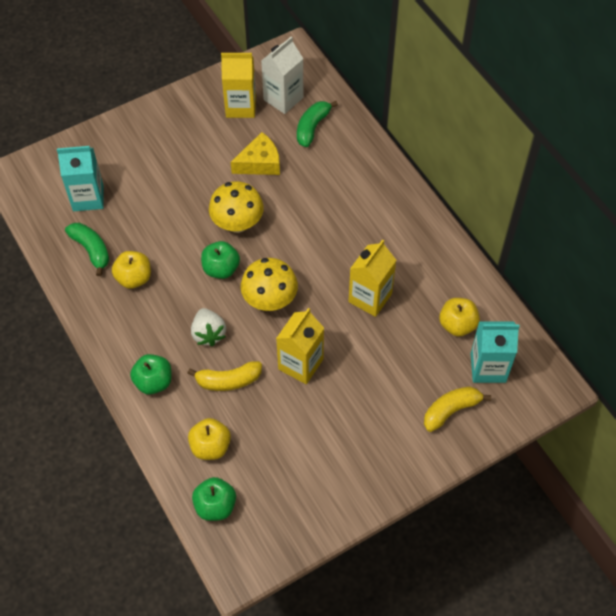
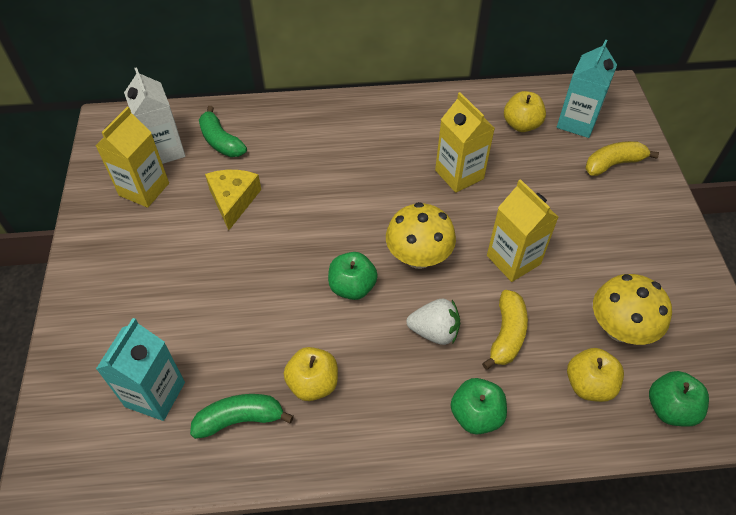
camera: 65 degrees left, 5 degrees down
(237, 223) = (300, 249): yellow mushroom -> yellow mushroom (620, 328)
(451, 410) = (613, 164): yellow banana -> yellow banana turned 75 degrees clockwise

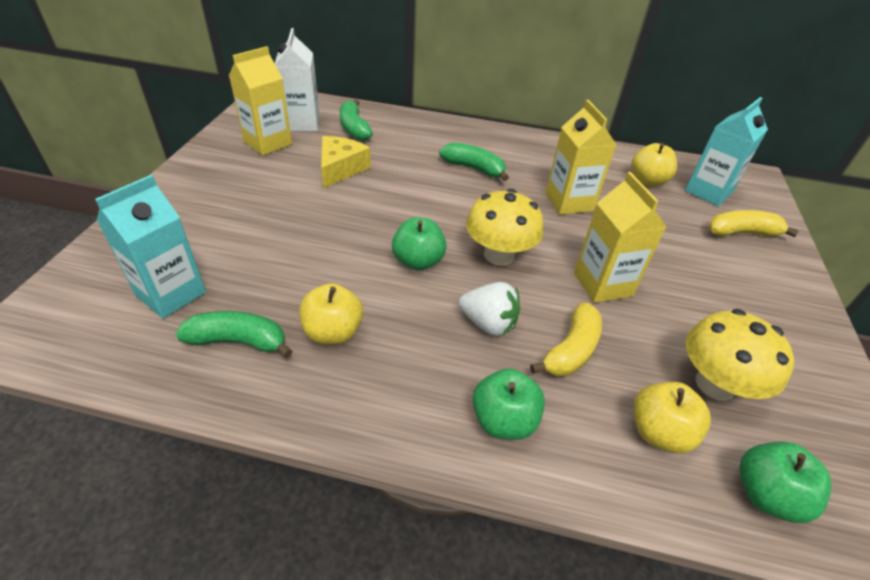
camera: 15 degrees right, 10 degrees down
(359, 159) = (474, 168): none -> green banana

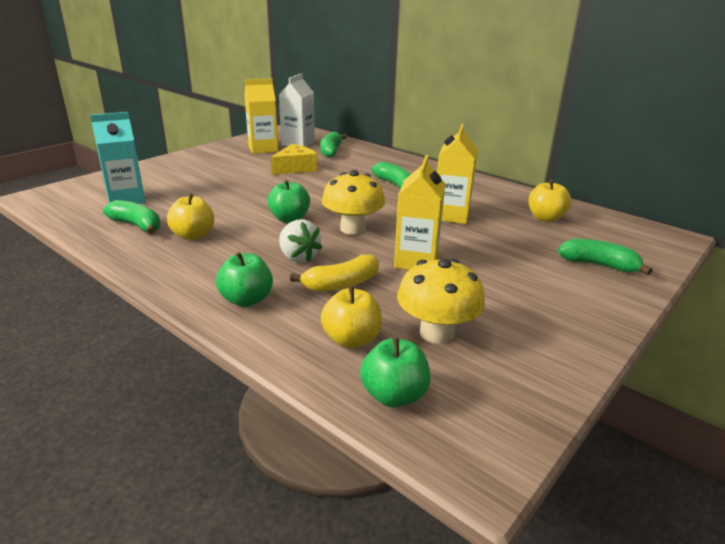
camera: 30 degrees right, 15 degrees down
(708, 192) = (601, 236): turquoise carton -> none
(741, 233) = (599, 265): yellow banana -> green banana

